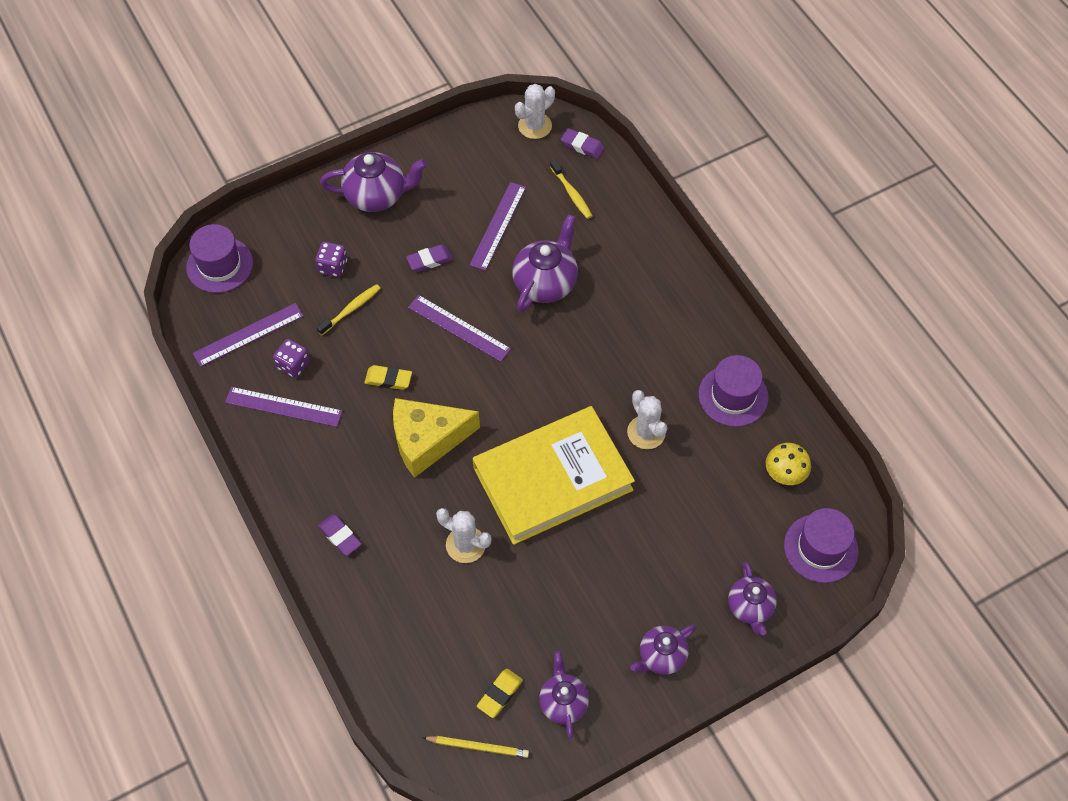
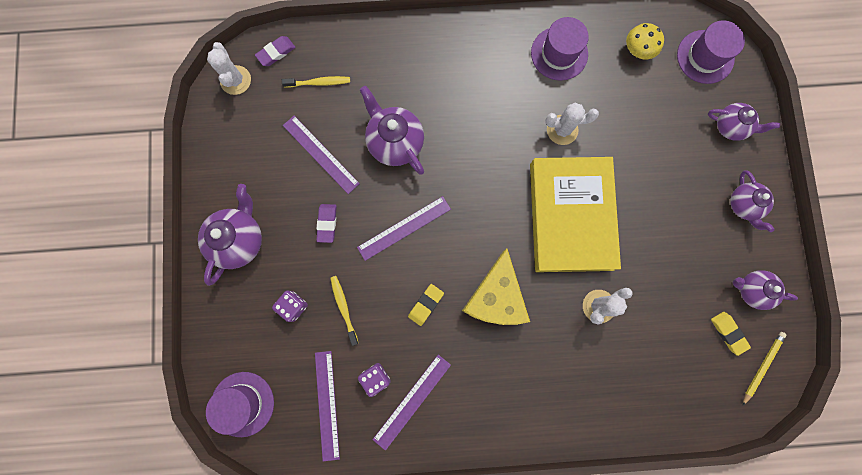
camera: 65 degrees left, 20 degrees up
(340, 536) = (550, 401): purple eraser -> none

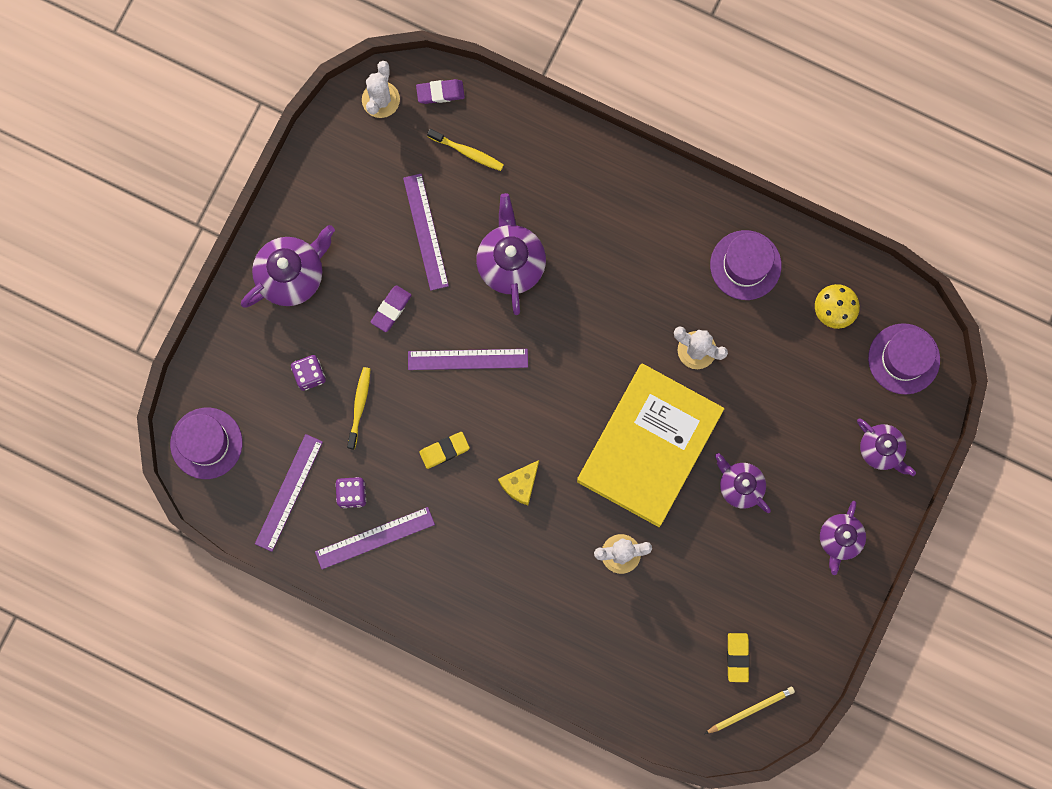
camera: 30 degrees right, 0 degrees up
(495, 297) = (520, 484): yellow cheese -> yellow cheese, size x0.52
(751, 290) = (790, 629): purple teapot -> purple teapot (740, 486)

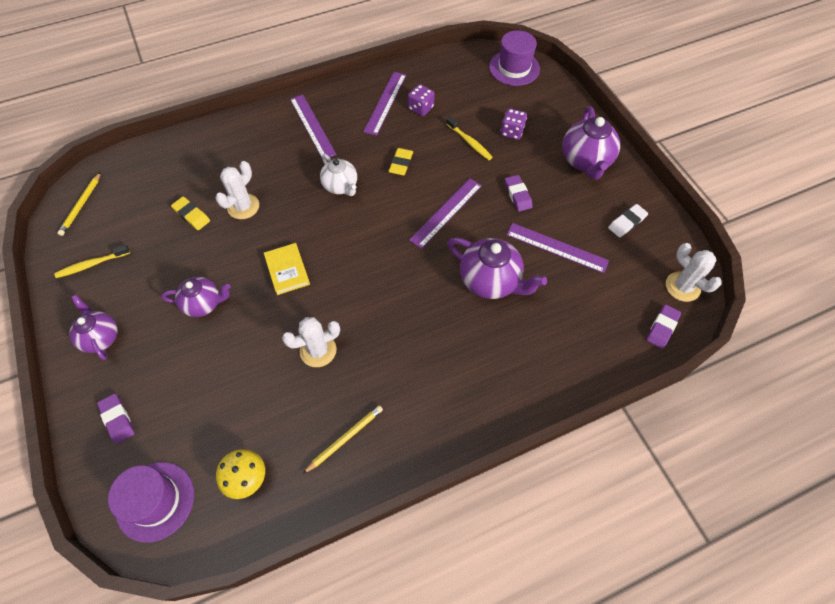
camera: 130 degrees right, 20 degrees down
(288, 492) = (450, 84): purple ruler -> purple ruler (312, 126)
(343, 189) = (627, 222): none -> white eraser
(467, 152) = (598, 312): yellow toothbrush -> yellow toothbrush (92, 264)
(520, 484) = (341, 186): yellow cheese -> white teapot
(649, 446) = (287, 270): yellow book -> yellow book, size x0.41
(737, 657) = (115, 221): yellow eraser -> yellow eraser (191, 215)
(745, 265) = (345, 439): purple hat -> yellow pencil
(881, 450) = (117, 419): purple teapot -> purple eraser

